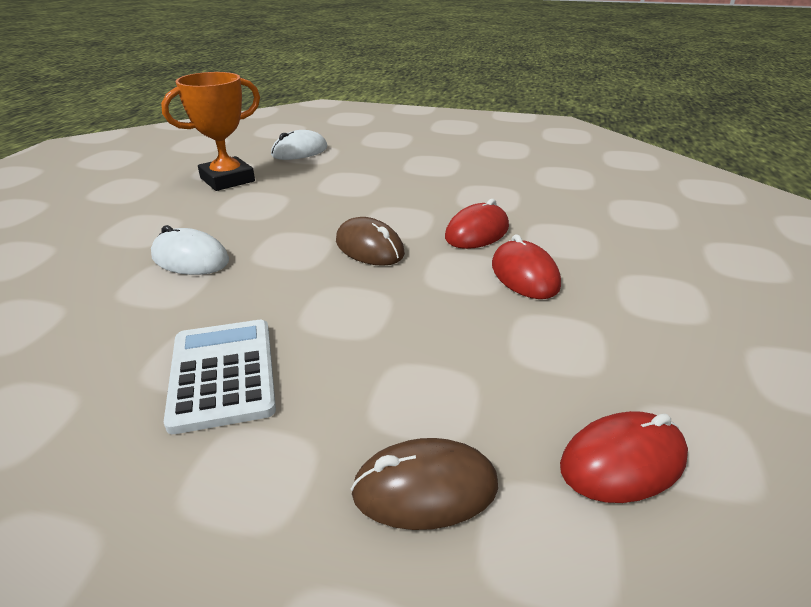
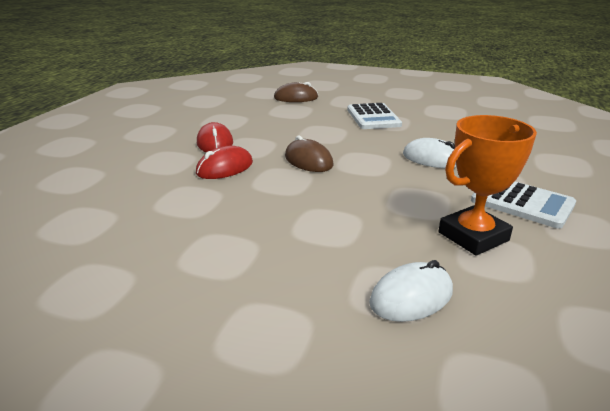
camera: 175 degrees left, 5 degrees down
(145, 206) = (522, 203): none -> white calculator
(622, 462) = (231, 99): red mouse -> none

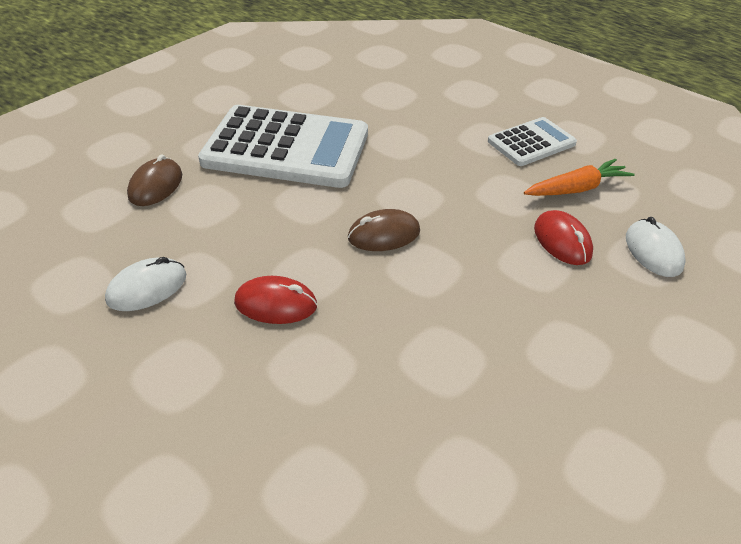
camera: 70 degrees left, 15 degrees up
(225, 168) = (366, 310): red mouse -> red mouse (562, 241)
(373, 117) = (286, 148): white calculator -> white calculator, size x1.91
(431, 159) = (425, 152): white mouse -> white mouse (147, 288)
(473, 236) = (577, 188): orange trophy -> orange carrot

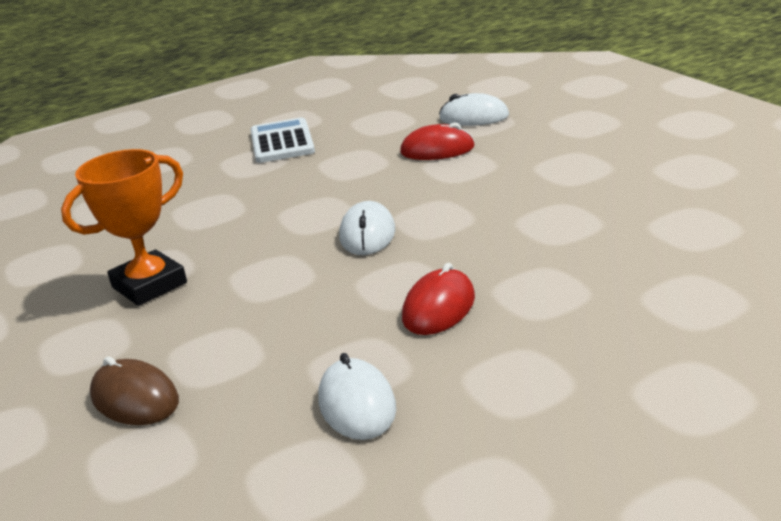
camera: 65 degrees left, 15 degrees down
(286, 148) = (149, 285): white calculator -> orange trophy
(384, 235) = (367, 234): brown mouse -> white mouse
(577, 188) = (370, 133): orange carrot -> none

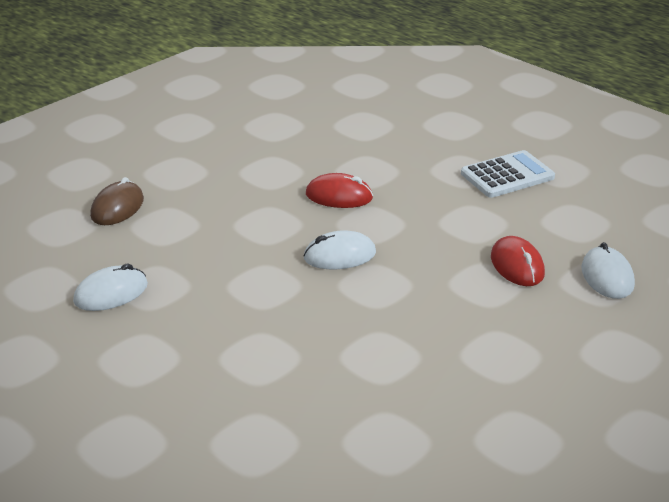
camera: 70 degrees right, 5 degrees up
(149, 285) = (249, 176): orange trophy -> none
(438, 308) = (230, 309): red mouse -> red mouse (339, 196)

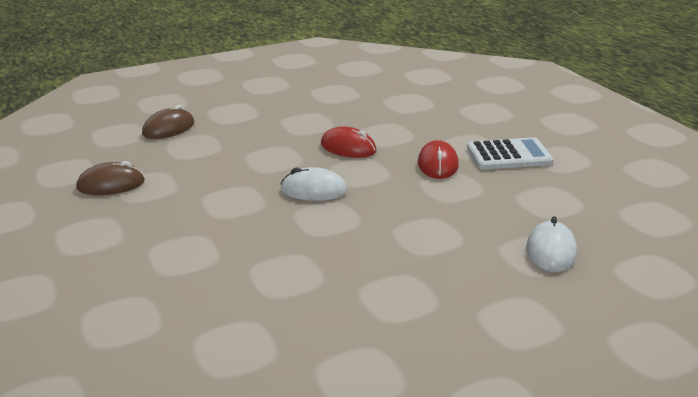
camera: 20 degrees right, 5 degrees down
(111, 293) = (111, 184): white mouse -> brown mouse
(517, 265) = (468, 226): red mouse -> red mouse (438, 164)

